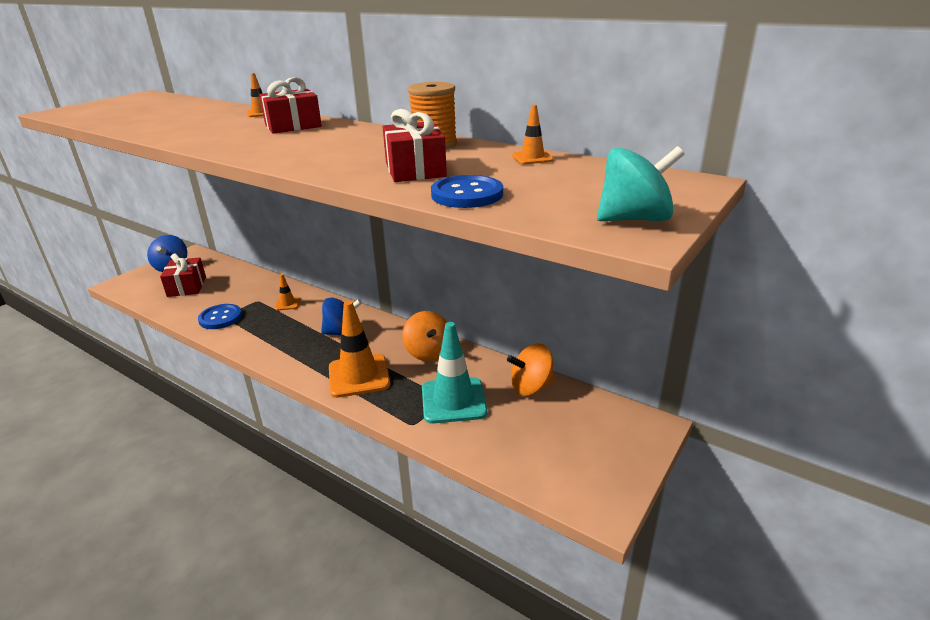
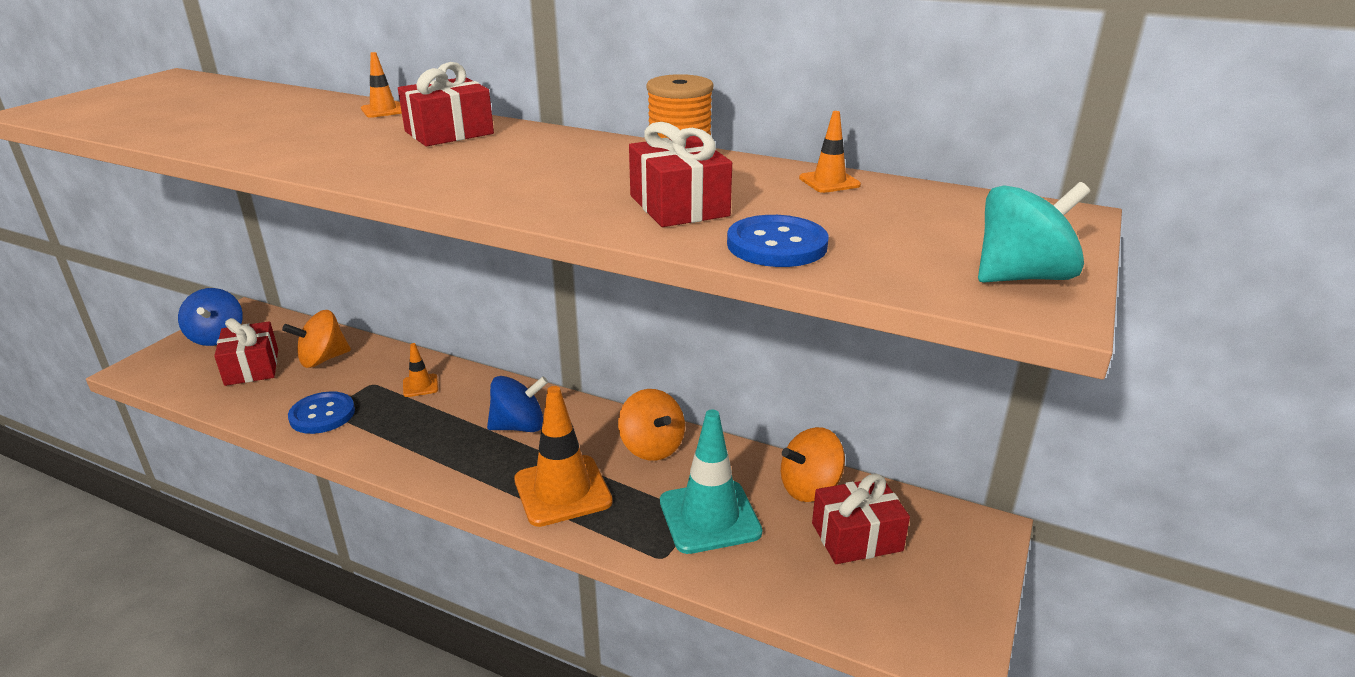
camera: 10 degrees left, 0 degrees up
(231, 284) = (323, 359): none -> orange spinning top
(554, 422) = (856, 537): none -> red gift

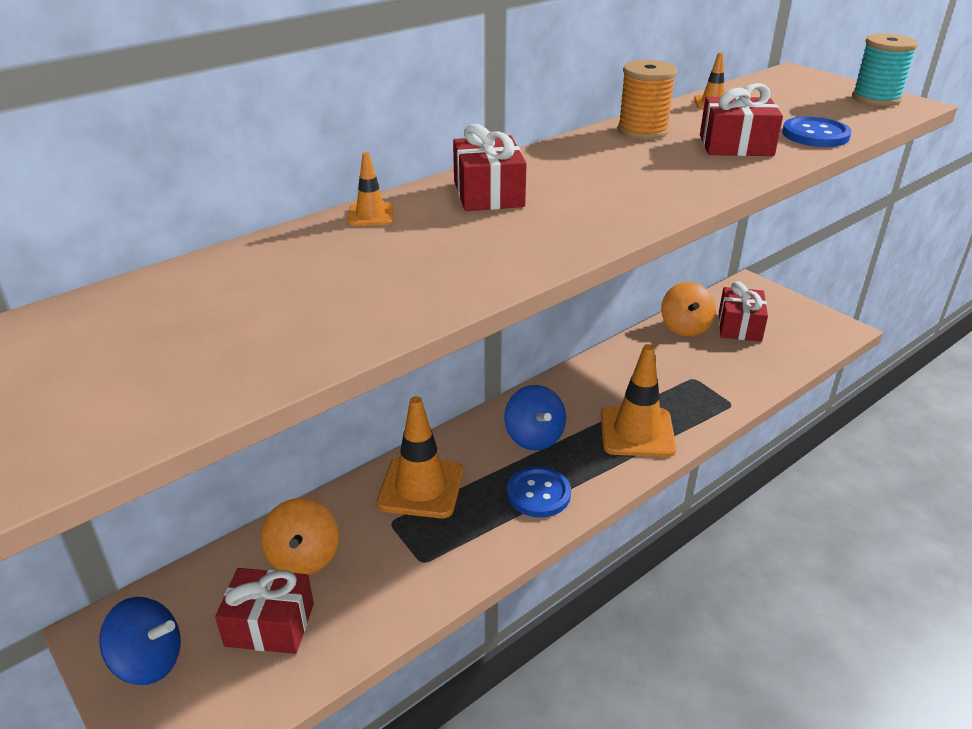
camera: 65 degrees left, 5 degrees up
(322, 415) = (426, 566): blue button -> blue button (538, 494)
(420, 386) = (421, 487): orange traffic cone -> orange traffic cone, size x2.11
(519, 426) = (534, 437): blue spinning top -> blue spinning top turned 150 degrees clockwise
(652, 447) = (604, 377): orange spinning top -> none
(709, 517) = (697, 374): turquoise traffic cone -> none
(1022, 277) = (876, 99): turquoise spinning top -> turquoise spool

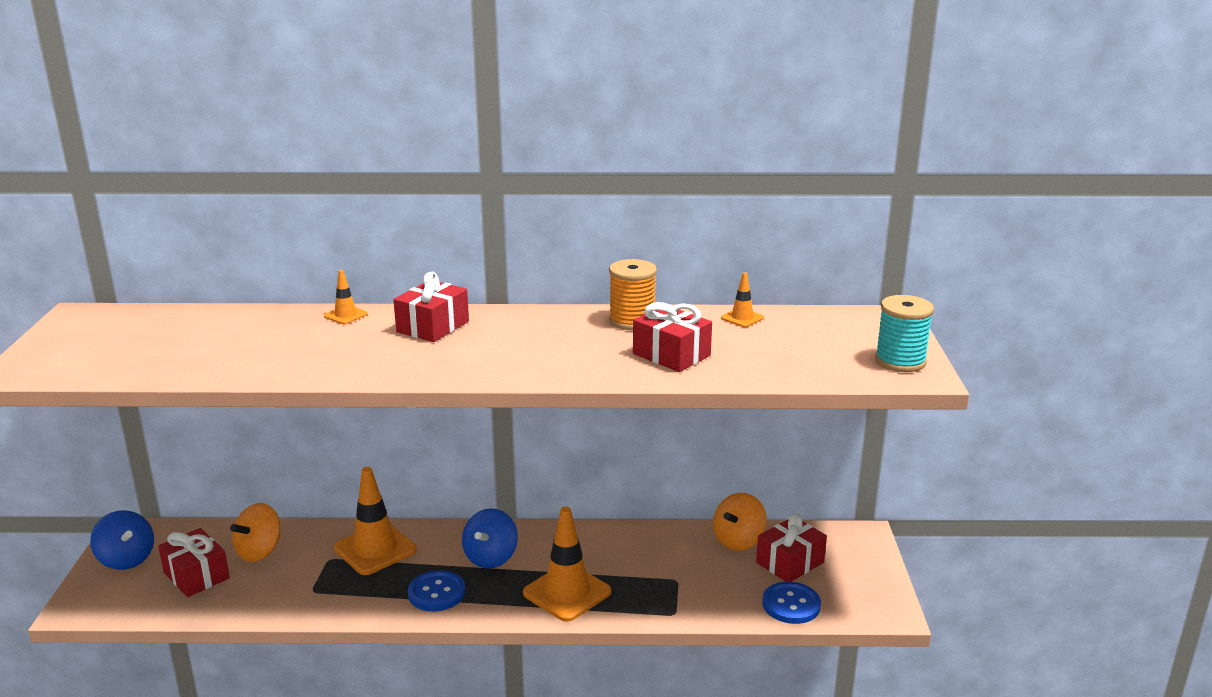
camera: 40 degrees right, 10 degrees down
(815, 135) = (757, 369): blue button -> blue button (791, 605)

